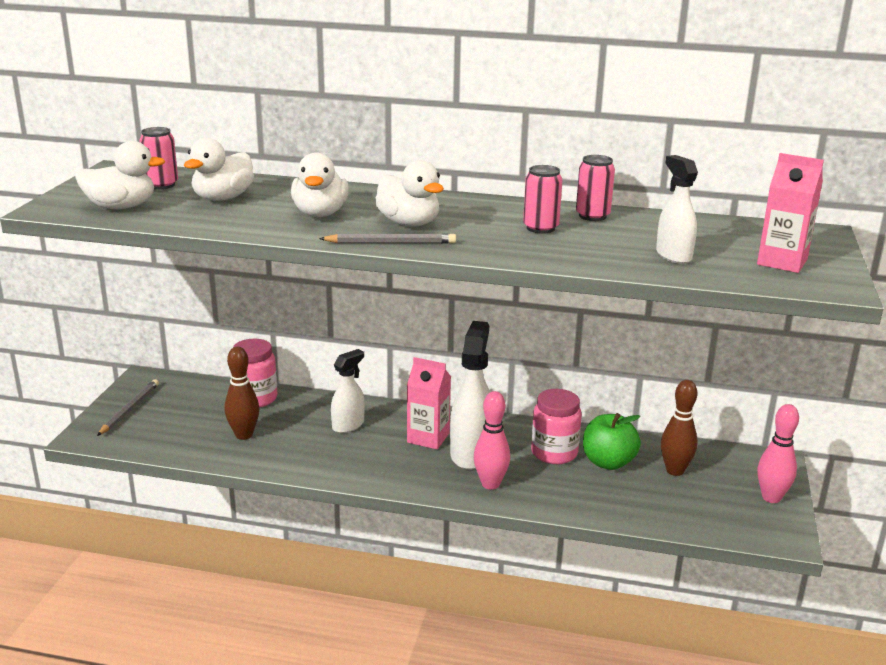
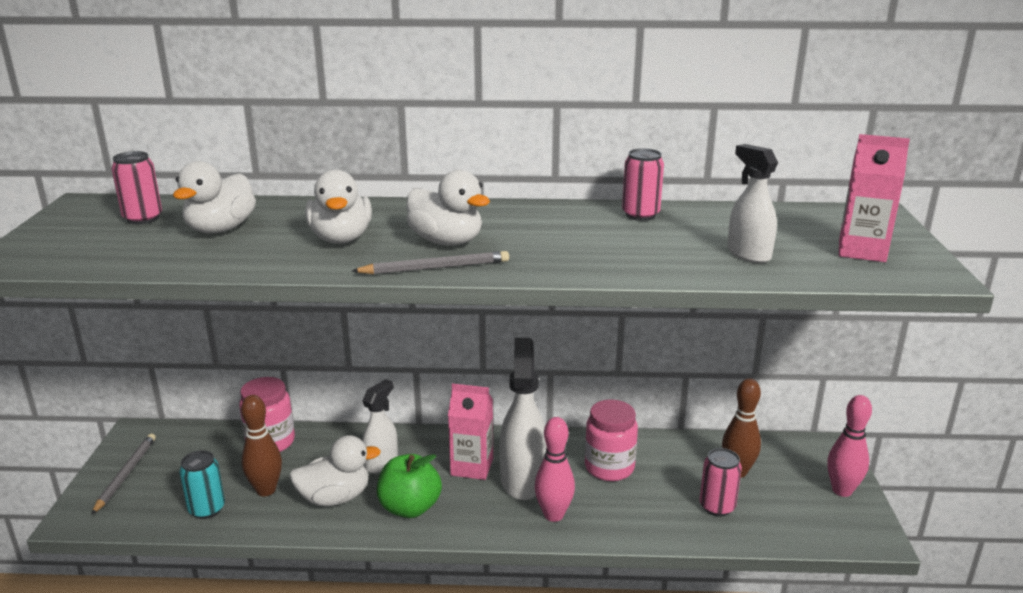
camera: 10 degrees left, 0 degrees up
(121, 207) = (98, 251): white duck -> white duck (335, 498)
(192, 443) = (207, 509): none -> turquoise can
(540, 228) = (593, 234): pink can -> pink can (717, 507)
(608, 462) = (667, 471): green apple -> green apple (410, 508)

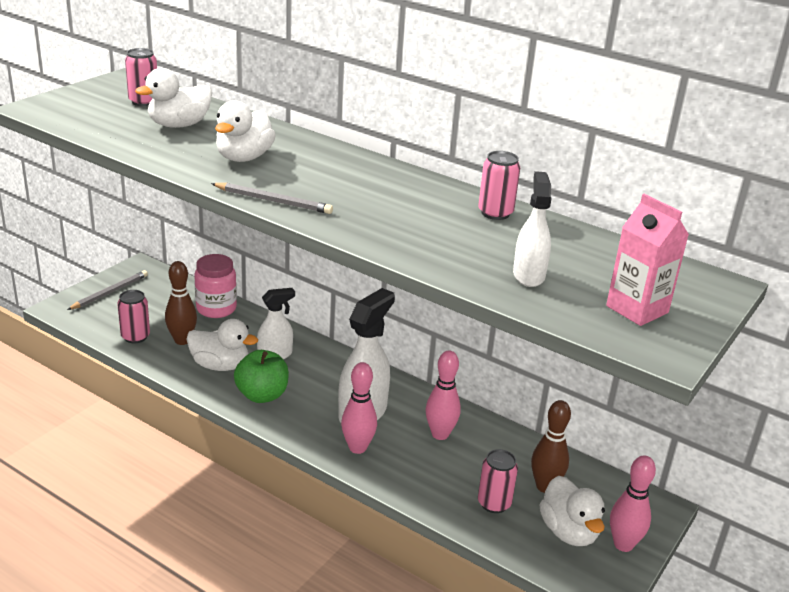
camera: 30 degrees right, 5 degrees up
(207, 509) = (135, 337): turquoise can -> pink can
(446, 241) = (311, 184): white duck -> white duck (569, 531)
(472, 467) = (335, 386): pink carton -> none
(609, 467) = (440, 434): pink jar -> pink bowling pin

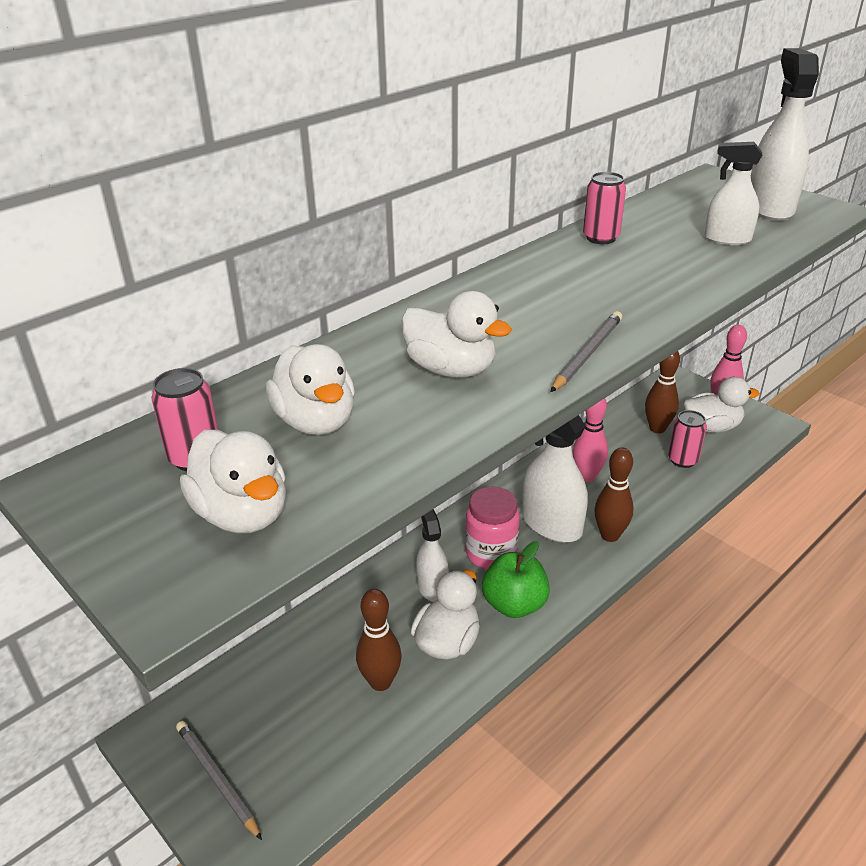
camera: 75 degrees left, 5 degrees up
(93, 115) = (242, 514): none -> white duck
(135, 337) = (359, 739): pink can -> none
(216, 309) = (308, 641): pink jar -> pink jar (491, 554)
(357, 448) = (610, 535): pink bowling pin -> brown bowling pin
(637, 309) = (769, 208): pink carton -> white spray bottle

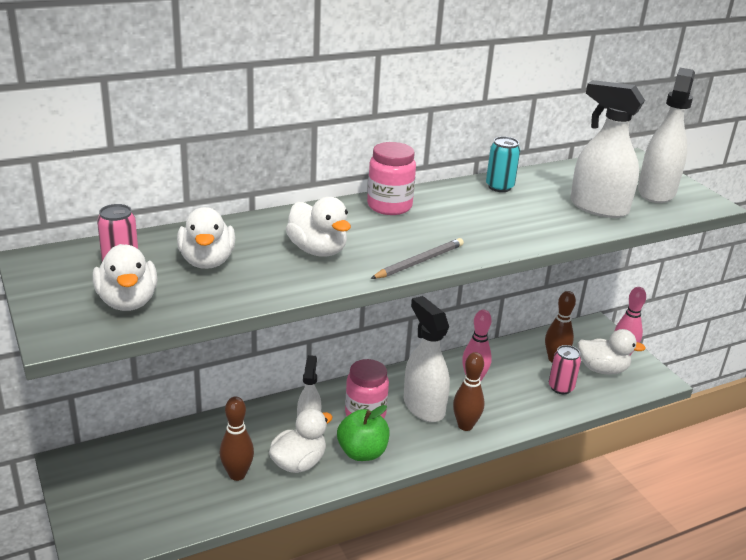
camera: 15 degrees right, 5 degrees down
(217, 779) = (98, 500): grey pencil -> none
(494, 290) = (389, 206): none -> pink jar
(601, 238) = (499, 187): pink can -> turquoise can
(727, 239) = (598, 207): white spray bottle -> white spray bottle, size x1.63

